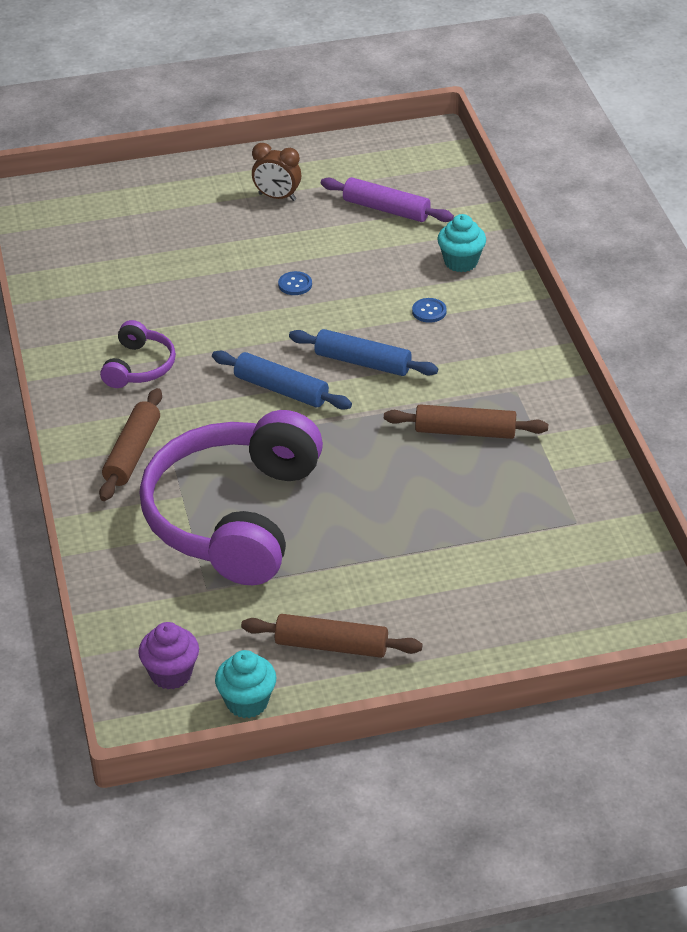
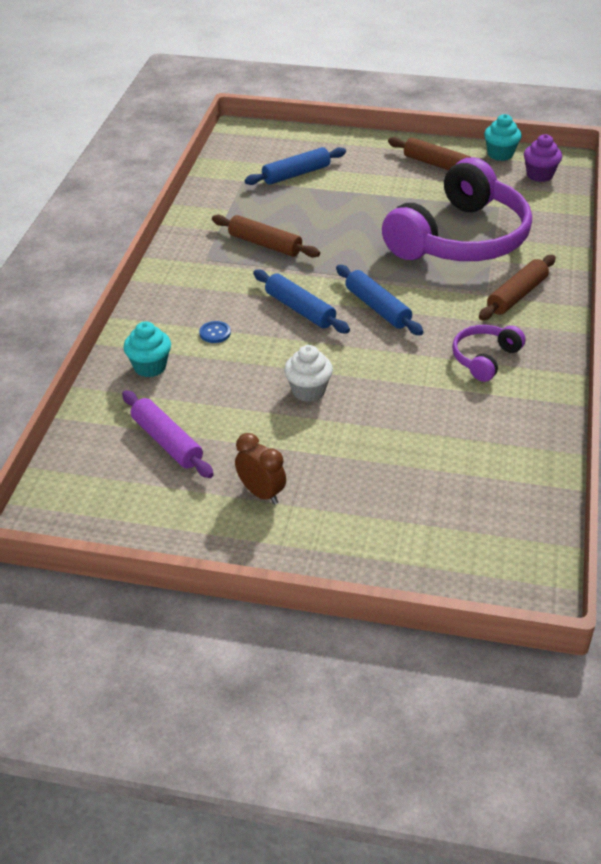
camera: 155 degrees left, 0 degrees up
(295, 284) = (308, 391): blue button -> white cupcake
(515, 559) = (296, 174): none -> blue rolling pin

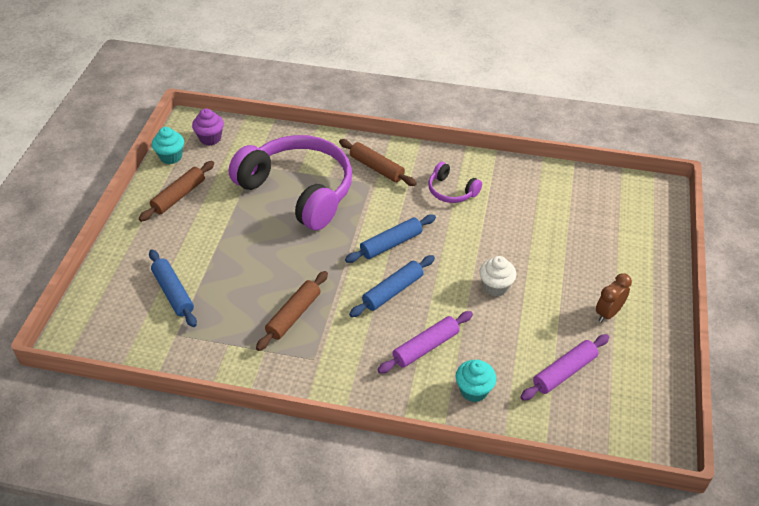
camera: 90 degrees left, 5 degrees up
(215, 333) = (426, 347): blue button -> purple rolling pin

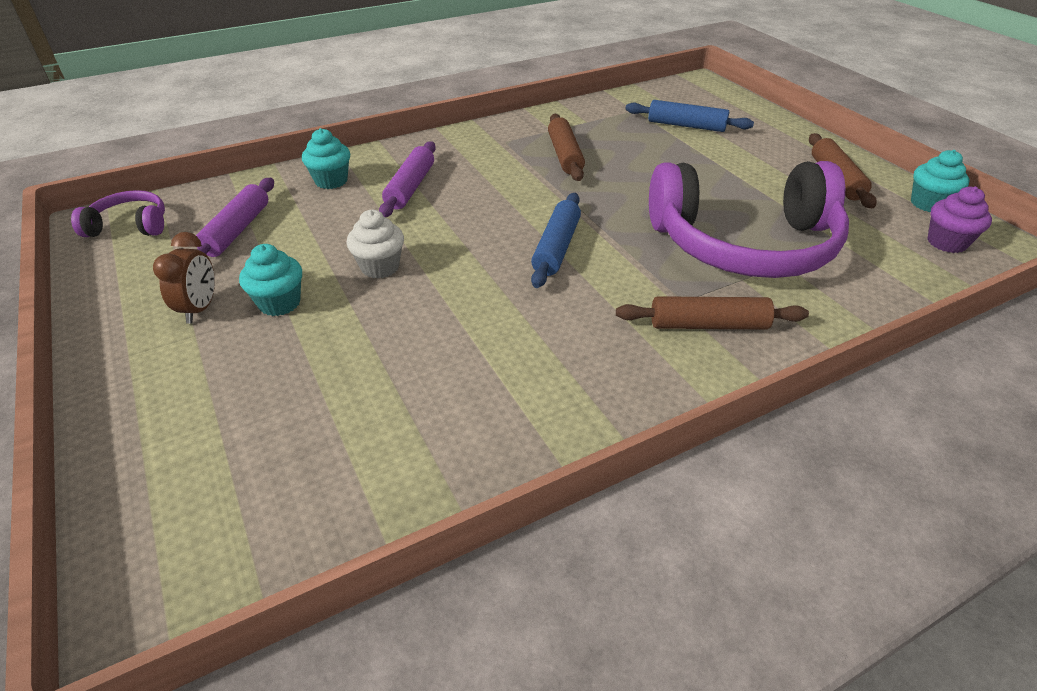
camera: 140 degrees right, 5 degrees down
(393, 291) = (496, 210): blue rolling pin -> none
(451, 191) = (563, 353): purple headphones -> purple headphones (130, 226)
(563, 292) = (279, 303): none -> turquoise cupcake

